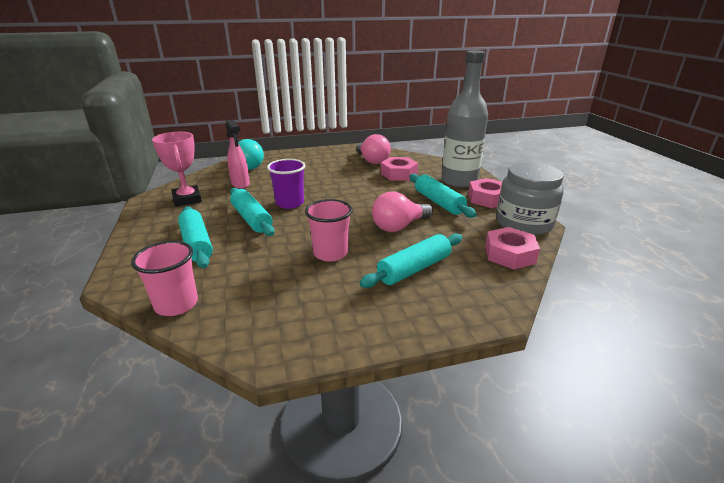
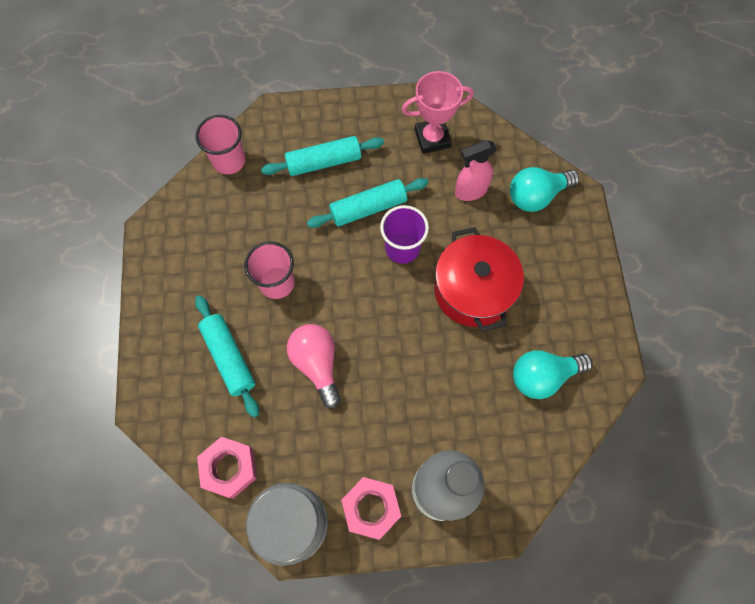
camera: 100 degrees right, 40 degrees up
(321, 179) = (473, 290): none -> red pot
(372, 160) = (543, 376): pink light bulb -> turquoise light bulb
(398, 174) = (480, 405): pink nut -> none
(438, 202) = (371, 433): turquoise rolling pin -> none

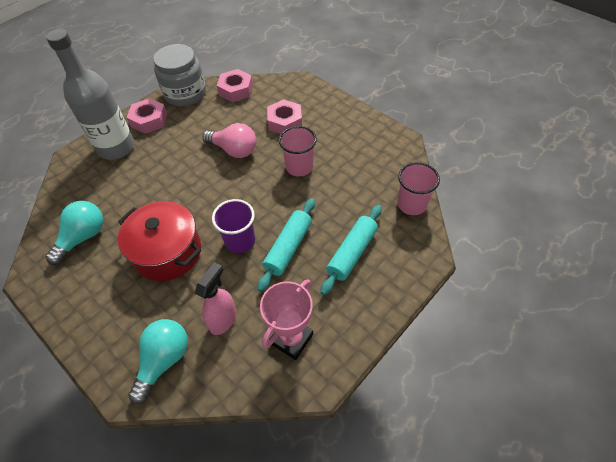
camera: 140 degrees right, 15 degrees down
(229, 357) = (285, 122): turquoise rolling pin -> pink nut

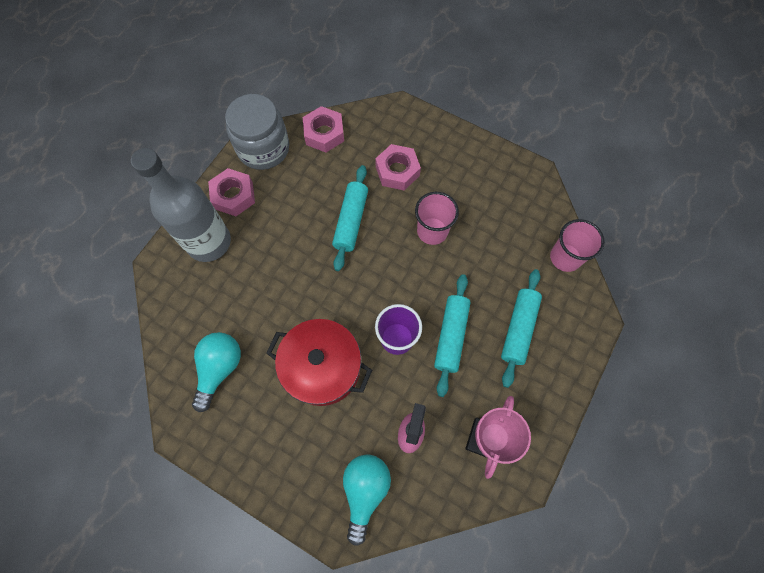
camera: 15 degrees left, 15 degrees up
(234, 150) = (351, 221): pink light bulb -> turquoise rolling pin

